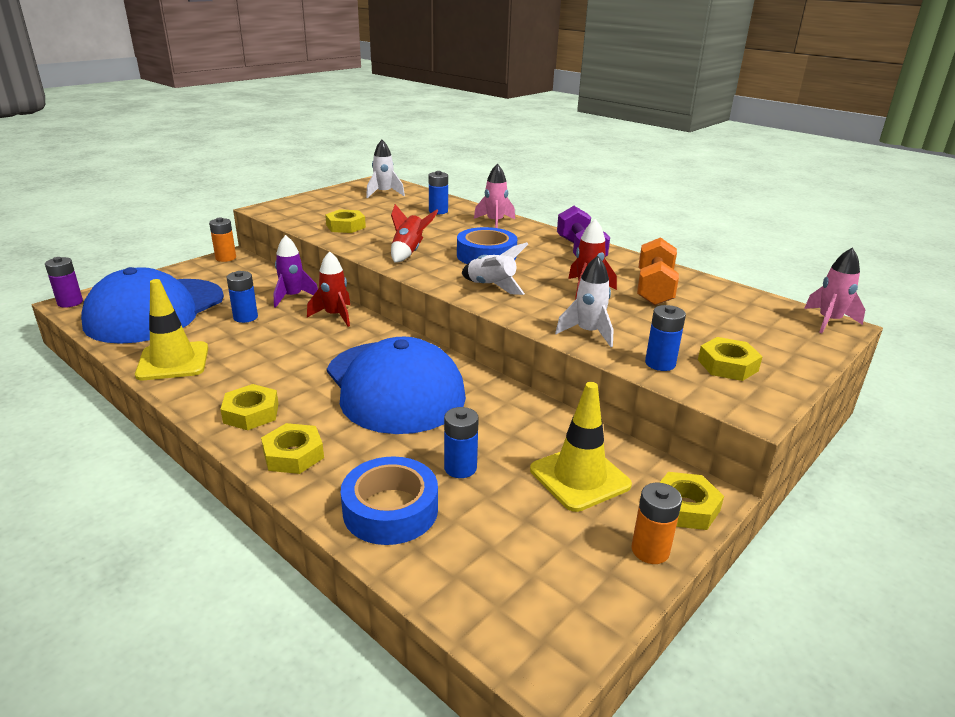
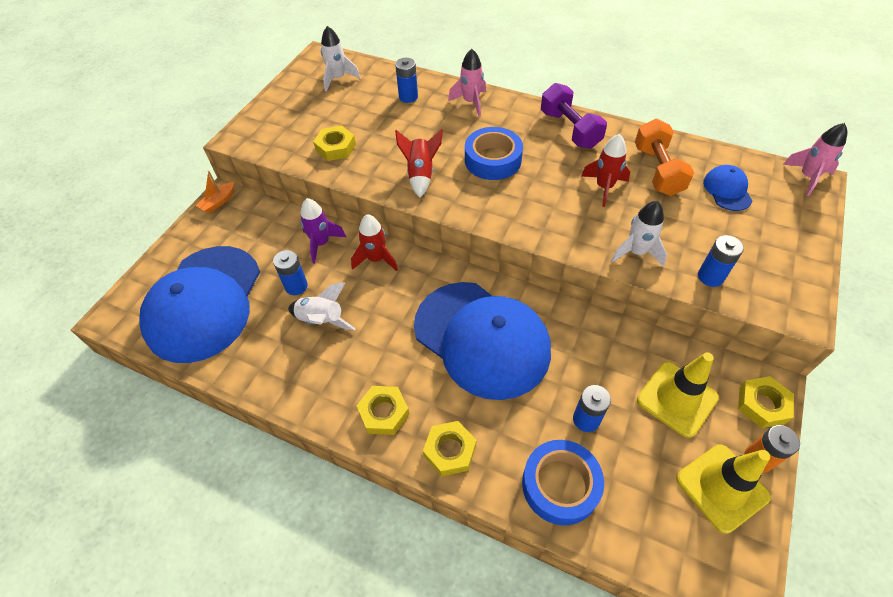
camera: 15 degrees left, 25 degrees up
(70, 302) = (110, 316): purple battery -> none
(173, 361) = (270, 369): yellow traffic cone -> yellow traffic cone (721, 487)
(226, 258) = (218, 202): orange battery -> orange boat
(491, 287) = (523, 208): white rocket -> white rocket (322, 320)
(724, 313) = (727, 190): none -> blue cap
(727, 365) = (760, 262): yellow nut -> none

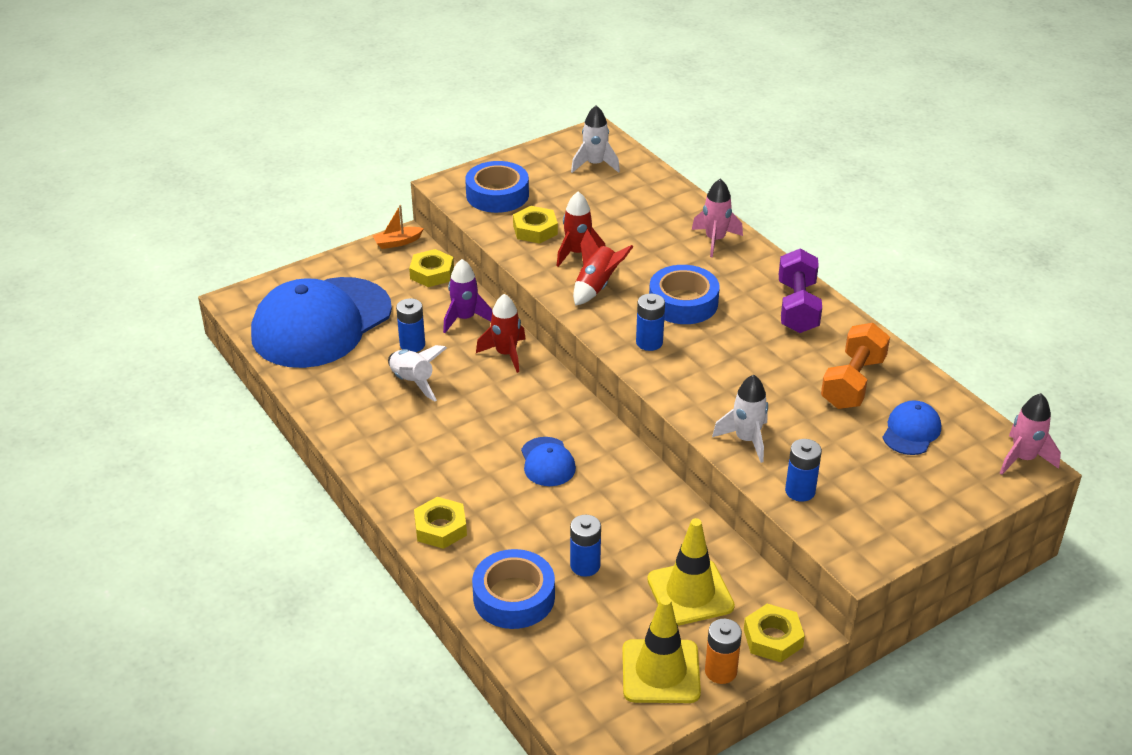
camera: 30 degrees right, 15 degrees down
(283, 130) = (497, 195): none -> blue tape
(384, 413) = (408, 475): yellow nut -> yellow nut (432, 273)
(408, 97) = (652, 210): blue battery -> blue battery (649, 342)
(482, 339) = (547, 462): blue cap -> blue cap, size x0.42
(604, 187) = (776, 373): red rocket -> red rocket (577, 253)

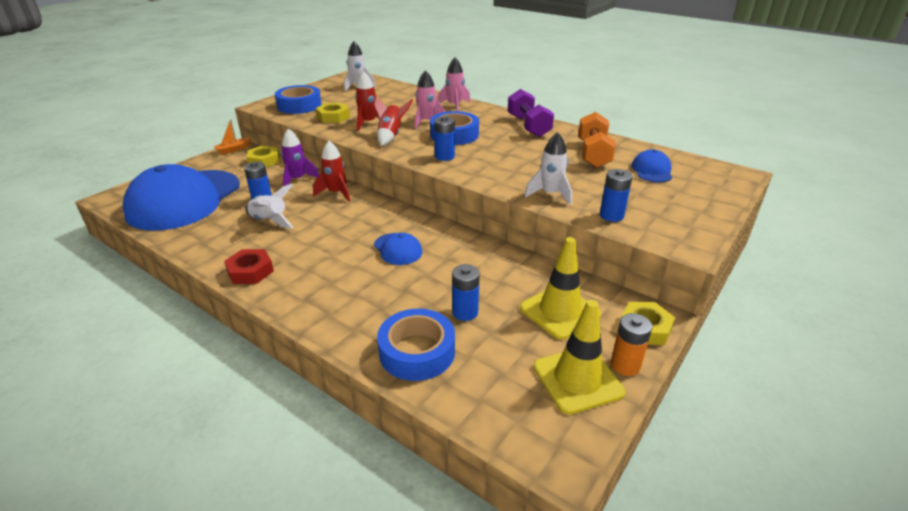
camera: 20 degrees left, 5 degrees down
(374, 452) = (250, 271): none -> red nut
(440, 528) = (328, 313): yellow nut -> none
(1023, 459) = (732, 171): pink rocket -> pink rocket (427, 122)

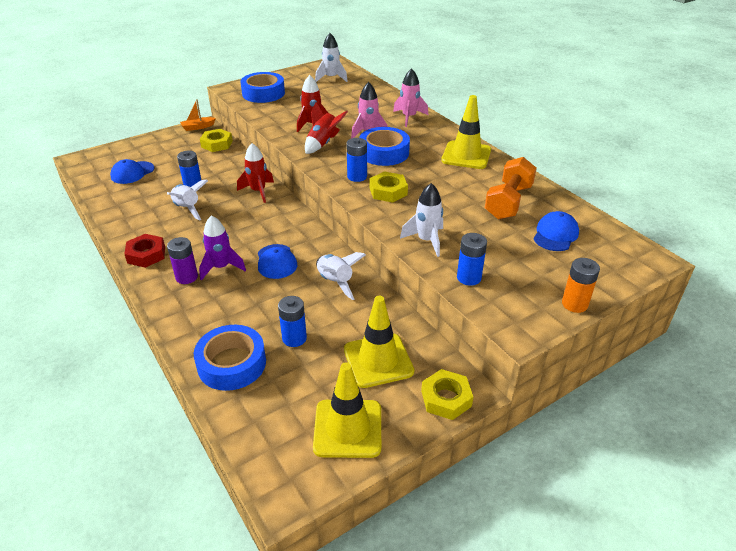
camera: 20 degrees right, 5 degrees up
(184, 200) = (132, 173): blue cap -> blue cap, size x0.42
(297, 180) = (233, 170): purple rocket -> purple rocket (221, 267)
(311, 282) = (186, 277): none -> purple battery
(333, 117) = (285, 112): yellow nut -> yellow nut (388, 191)
(469, 254) = (335, 282): none -> white rocket
(528, 126) = (466, 155): purple dumbbell -> yellow traffic cone
(625, 365) = (400, 428): orange battery -> orange battery (574, 304)

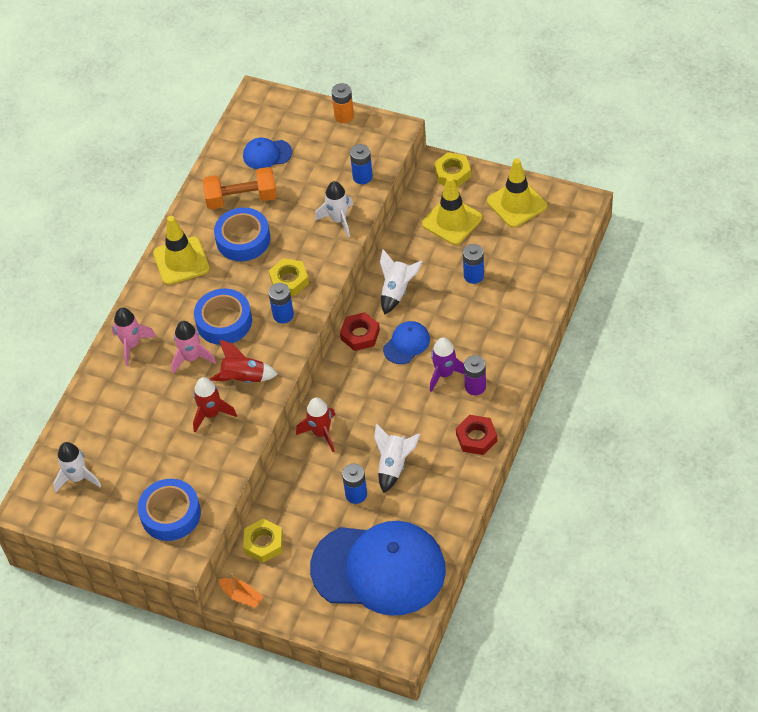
camera: 120 degrees left, 15 degrees up
(132, 173) = (379, 569): blue cap -> blue cap, size x2.40
(232, 364) = (525, 292): blue tape -> blue tape (243, 239)
(317, 243) = (360, 334): none -> red nut

